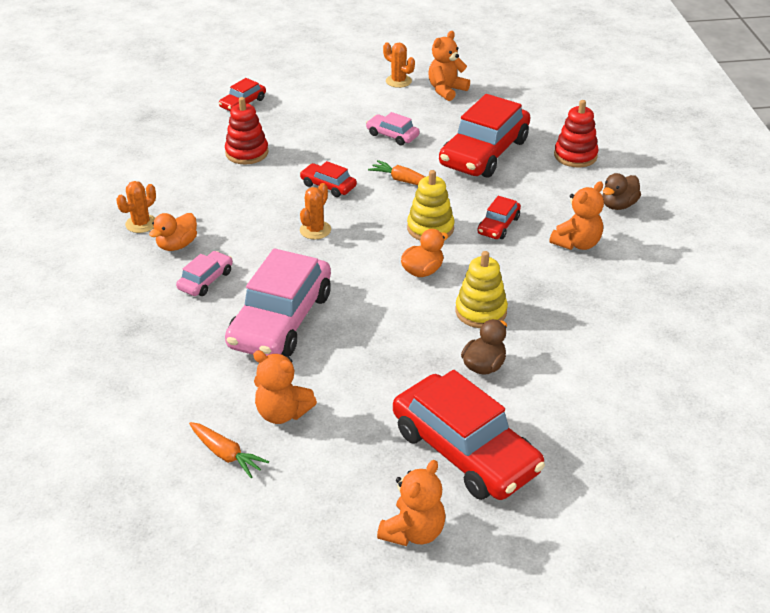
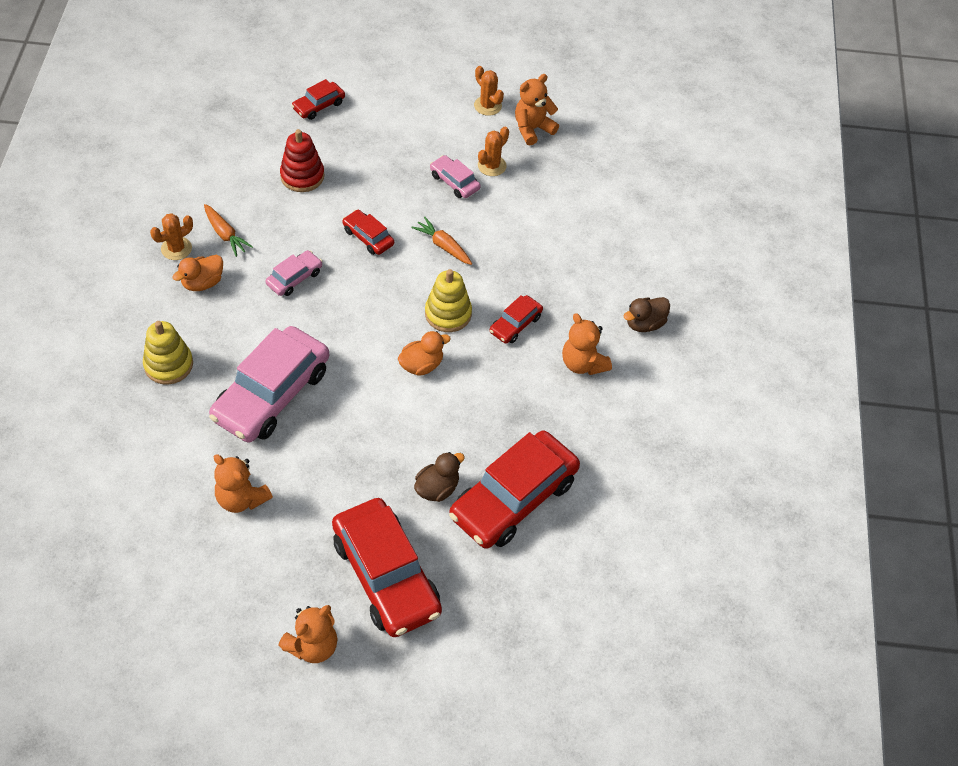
camera: 10 degrees right, 15 degrees up
(205, 280) = (217, 332): pink car -> pink car (294, 278)
(226, 455) = (180, 531): orange carrot -> orange carrot (225, 234)
(315, 230) = (337, 292): orange cactus -> orange cactus (492, 166)
(481, 311) = (458, 426): yellow stacking toy -> yellow stacking toy (168, 365)
(484, 152) = (538, 225): red car -> red car (513, 498)
(575, 156) = (629, 249): red stacking toy -> none
(577, 243) = (583, 364): orange teddy bear -> orange teddy bear turned 90 degrees clockwise

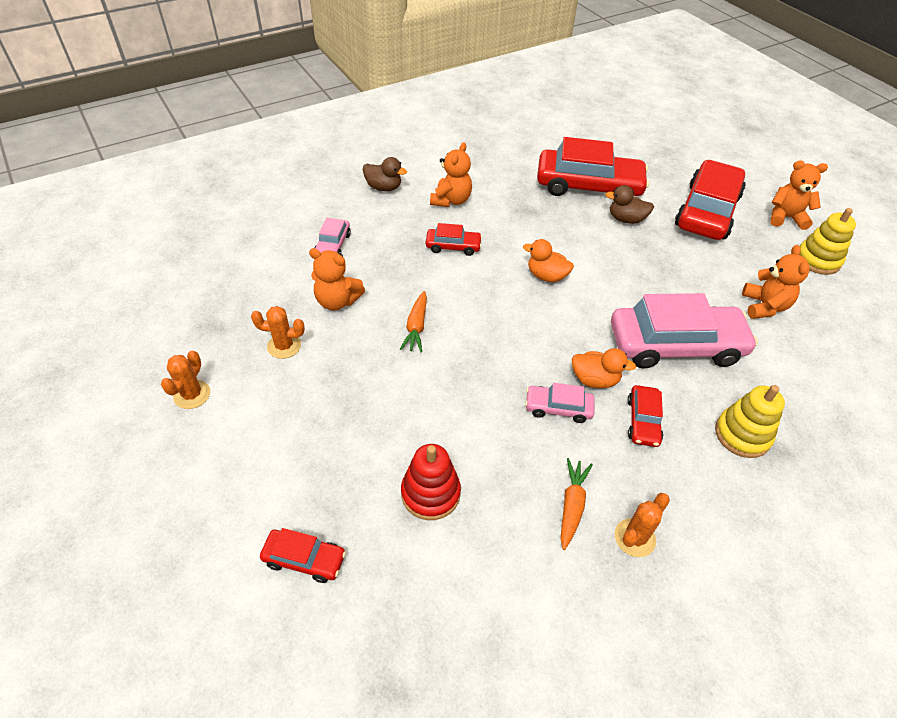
camera: 125 degrees left, 5 degrees down
(176, 248) = (634, 538): orange cactus -> orange cactus turned 60 degrees counterclockwise
(202, 283) = (643, 478): orange duck -> orange duck (594, 380)
(368, 237) = (457, 384): red car -> red car (643, 421)
(448, 314) = (484, 286): yellow stacking toy -> yellow stacking toy (818, 260)
(454, 182) = (329, 361): pink car -> pink car (333, 245)
(532, 129) = (206, 342): orange teddy bear -> orange teddy bear (337, 301)

